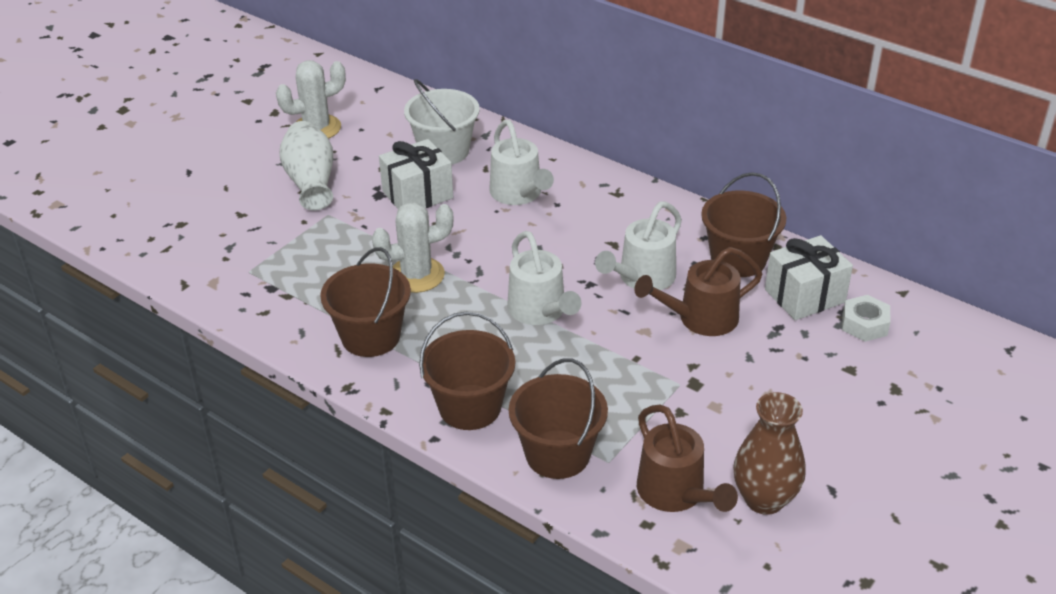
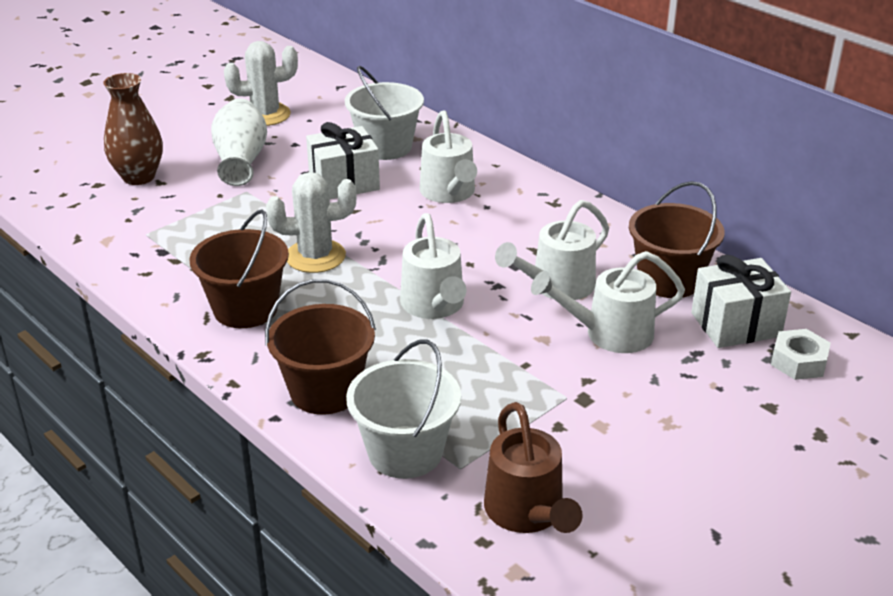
camera: 10 degrees right, 5 degrees down
(557, 454) = (405, 452): brown bucket -> white bucket
(699, 319) = (609, 334): brown watering can -> white watering can
(764, 499) = (631, 534): brown vase -> brown vase (139, 177)

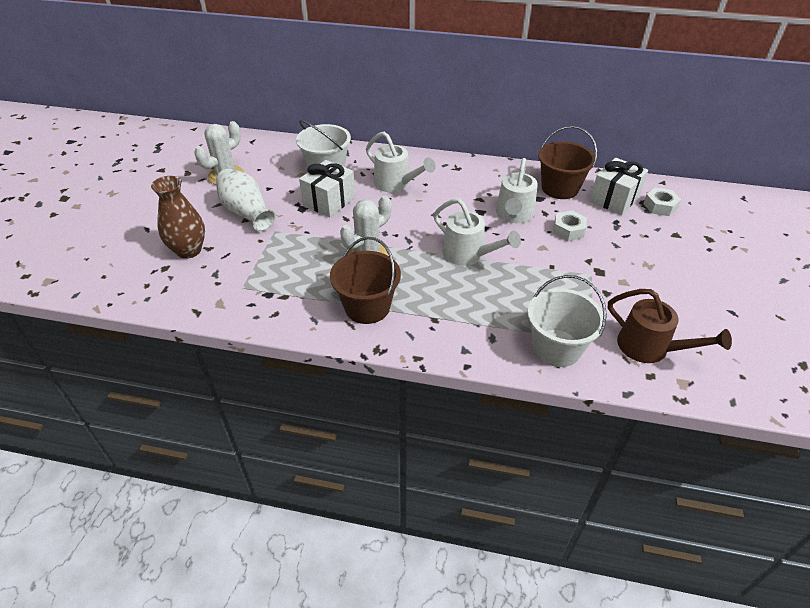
camera: 35 degrees left, 10 degrees up
(325, 391) = (474, 335): brown bucket -> none
(609, 334) = (568, 230): white watering can -> white nut

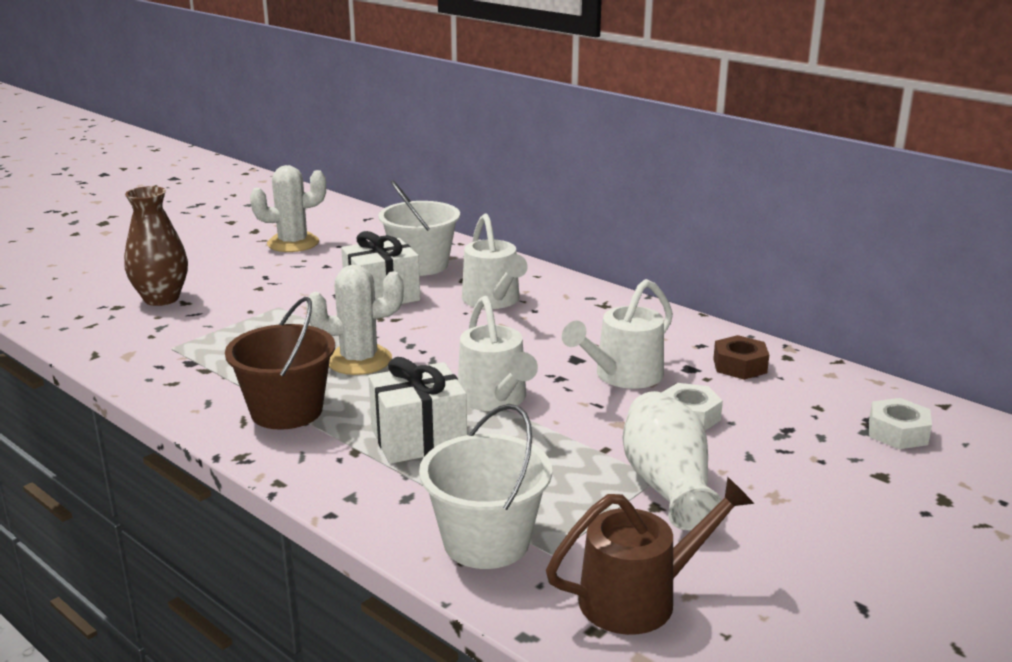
camera: 30 degrees right, 20 degrees down
(246, 212) = (270, 281): white vase -> white vase (667, 485)
(559, 188) = (739, 366): brown bucket -> brown nut
(614, 199) = (820, 402): white gift -> white gift (418, 439)
(650, 348) = (641, 597): brown watering can -> brown watering can turned 90 degrees counterclockwise

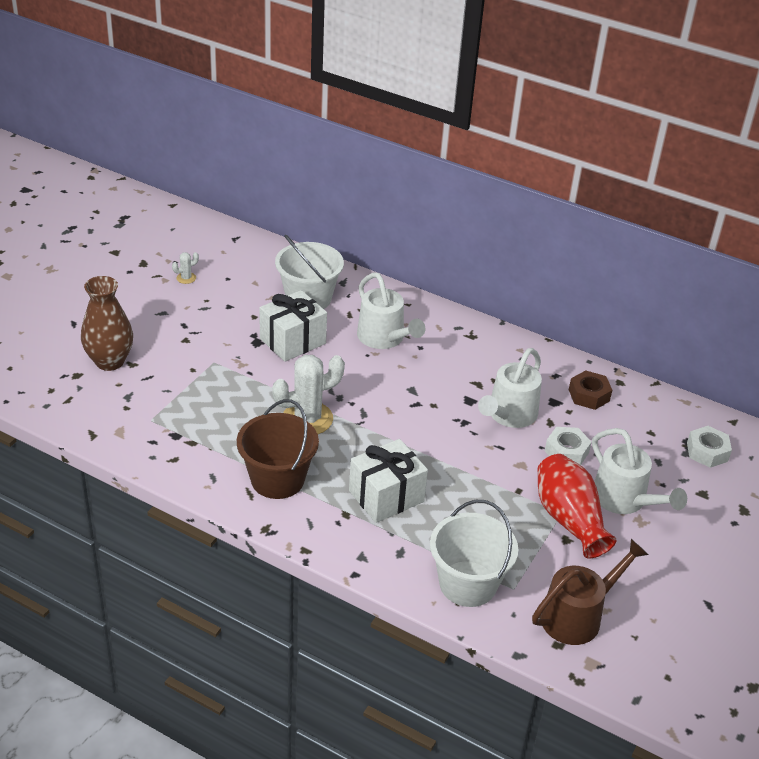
camera: 15 degrees left, 15 degrees up
(293, 243) = (186, 278): white cactus -> white cactus, size x0.44
(495, 399) = (426, 450): white watering can -> white watering can (625, 500)
(667, 485) = (569, 519): white vase -> red vase

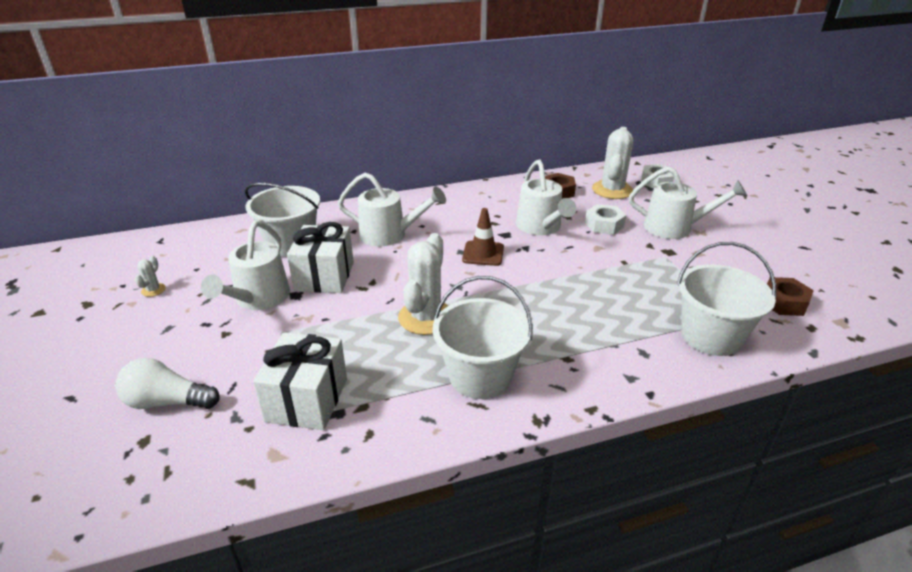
camera: 45 degrees left, 5 degrees down
(110, 361) = (167, 402): brown vase -> white light bulb
(232, 329) = (258, 299): none -> white watering can
(277, 479) = (480, 376): brown bucket -> white bucket
(386, 496) = (568, 325): white gift -> white gift (307, 400)
(424, 403) = (483, 253): none -> brown traffic cone
(569, 519) = (675, 257): red vase -> none
(578, 615) = (783, 302): brown watering can -> brown nut
(643, 429) = (612, 190): none -> white cactus

